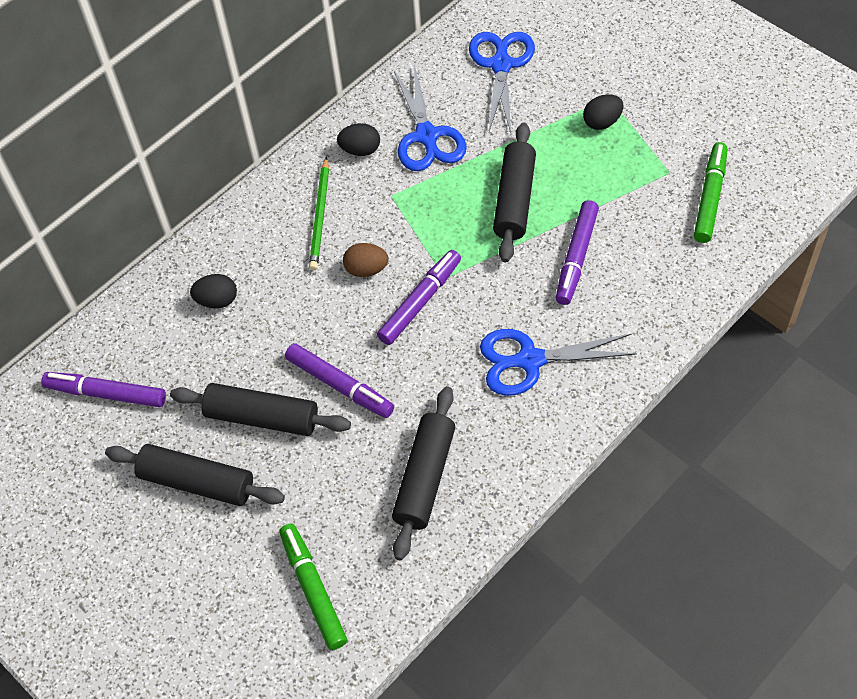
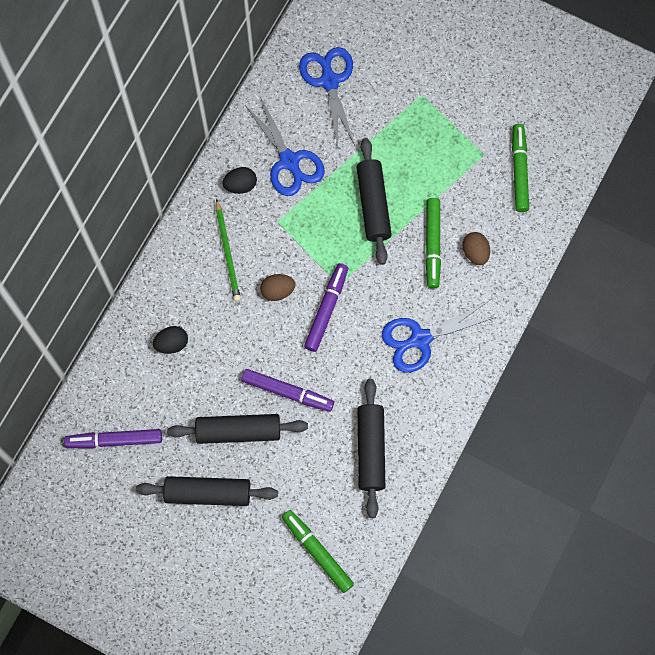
camera: 20 degrees left, 15 degrees up
(576, 257) = (432, 245): purple marker -> green marker
(602, 122) = (422, 119): black egg -> none
(629, 276) = (475, 252): none -> brown egg

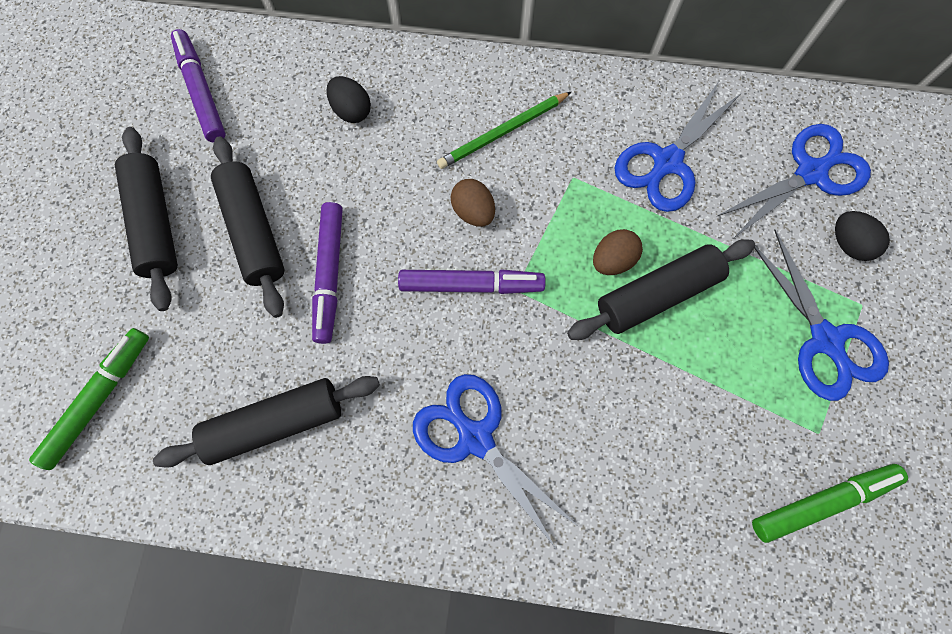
camera: 70 degrees right, 0 degrees up
(240, 185) = (603, 116): black egg -> black egg (848, 244)
(432, 245) = (634, 403): green marker -> none
(435, 125) = (825, 341): none -> blue scissors
(475, 252) = (651, 476): brown egg -> brown egg (612, 260)

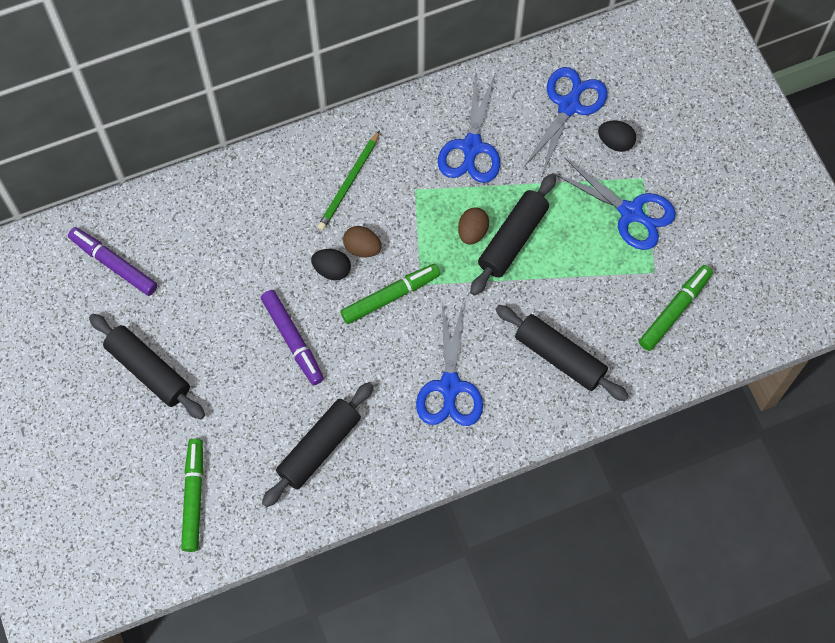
camera: 30 degrees left, 5 degrees down
(254, 231) = (221, 339): black rolling pin -> black rolling pin (560, 357)
(352, 111) = (233, 222): black egg -> black egg (332, 270)
(471, 285) = (390, 296): purple marker -> green marker
(475, 437) = (449, 387): blue scissors -> blue scissors turned 105 degrees counterclockwise

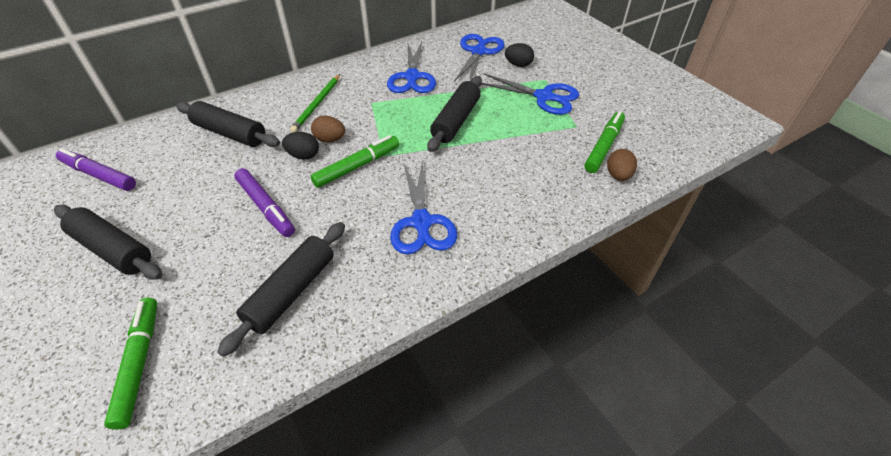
camera: 10 degrees left, 20 degrees down
(472, 232) = (422, 120): brown egg -> brown egg (618, 175)
(560, 357) = (518, 188): black rolling pin -> black rolling pin (230, 133)

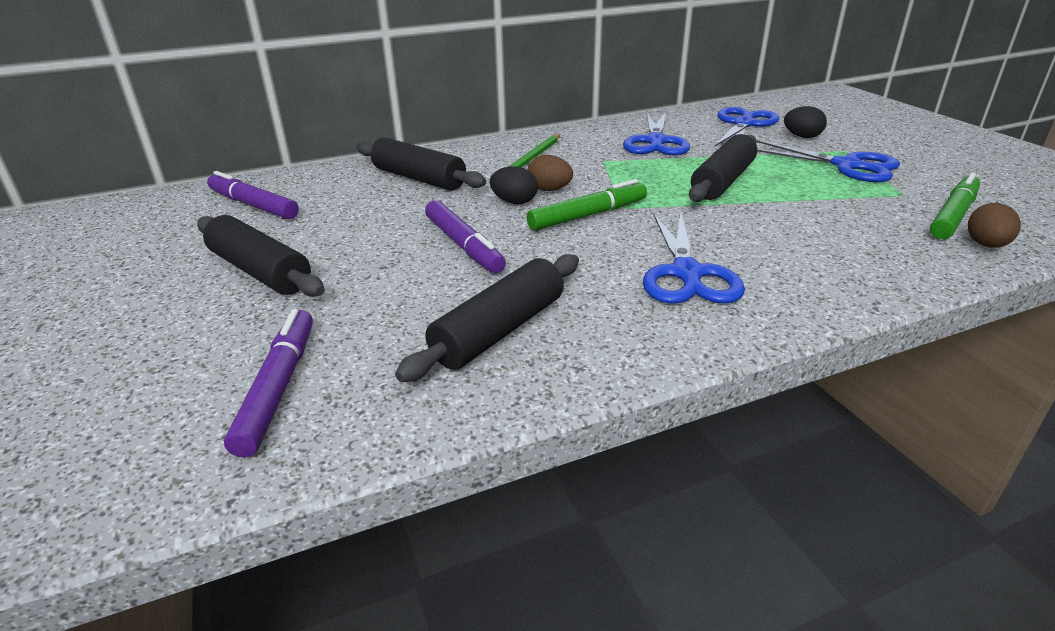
camera: 10 degrees right, 15 degrees down
(139, 363) = (278, 387): green marker -> purple marker

